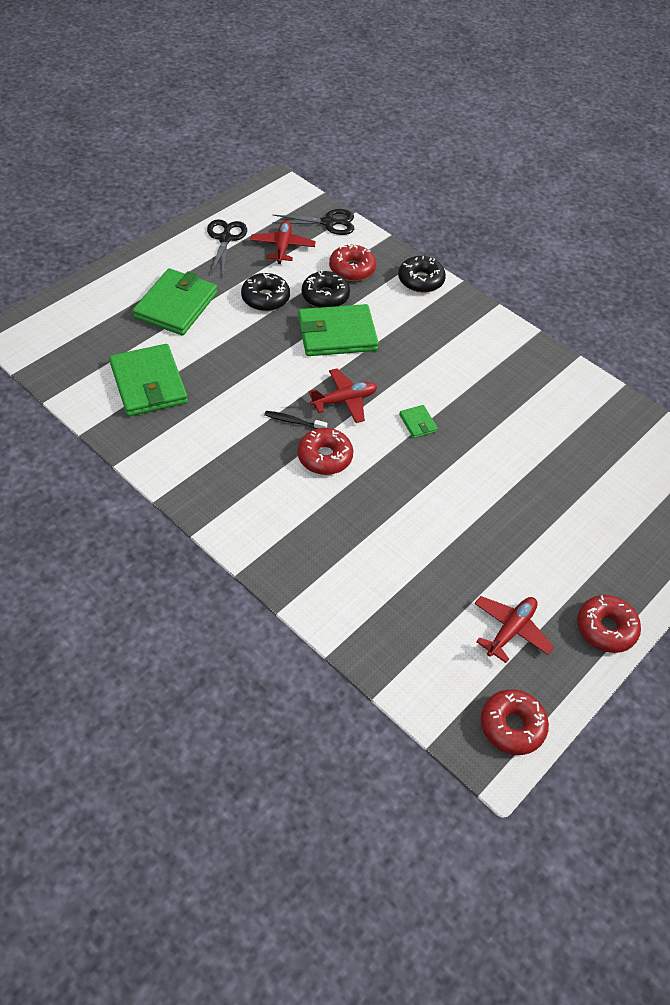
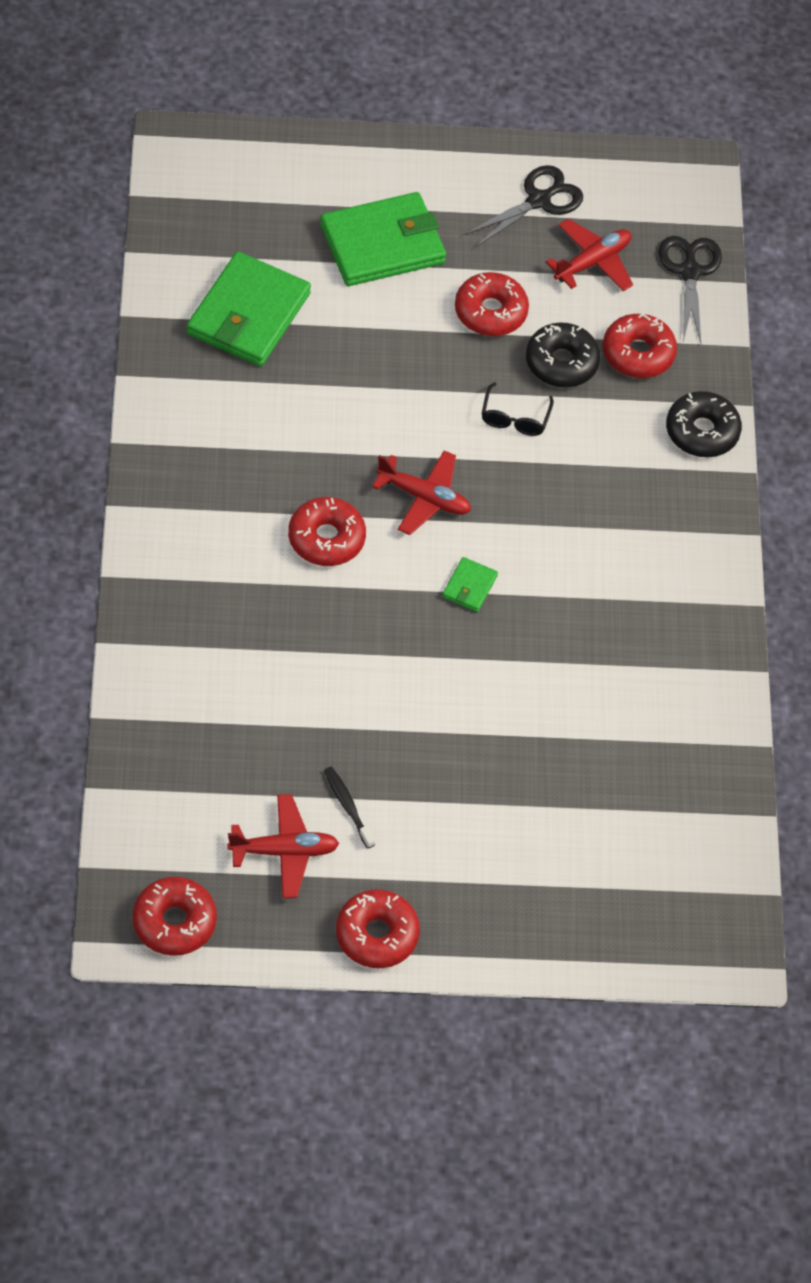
camera: 45 degrees right, 5 degrees up
(265, 298) = (490, 312): black donut -> red donut
(293, 421) = (342, 476): black toothbrush -> black toothbrush (348, 806)
(328, 223) = (690, 272): black scissors -> black scissors turned 135 degrees counterclockwise
(337, 334) = (515, 418): green wallet -> black glasses

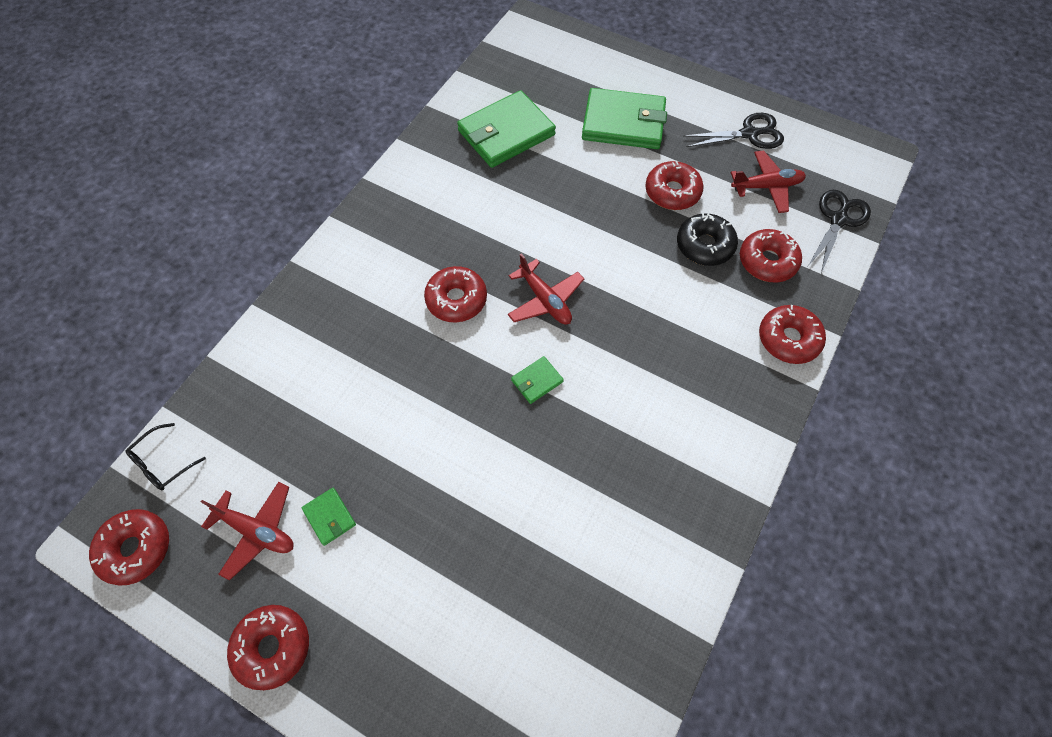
camera: 35 degrees right, 5 degrees up
(348, 806) = (329, 517): black toothbrush -> green wallet
(515, 418) = (647, 270): black glasses -> black glasses (163, 463)
(702, 432) = (788, 339): black donut -> red donut

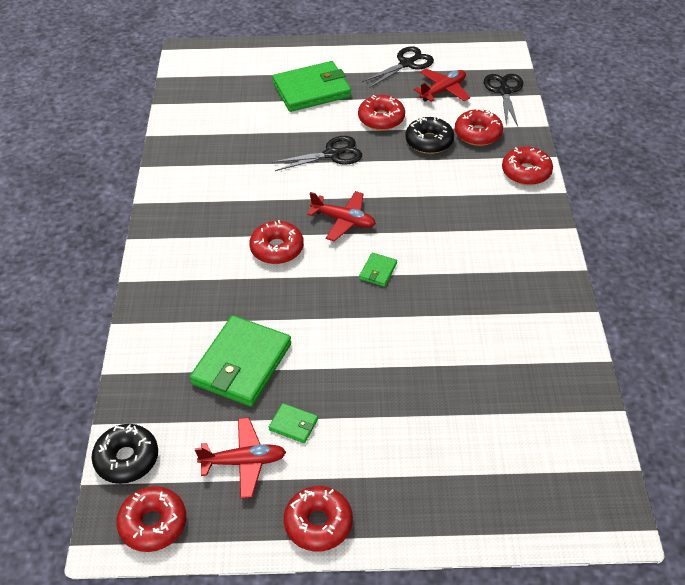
camera: 30 degrees left, 15 degrees down
(163, 463) = (127, 459): black glasses -> black donut
(506, 133) = (227, 130): green wallet -> green wallet (242, 364)
(589, 212) = (332, 154): none -> black scissors

